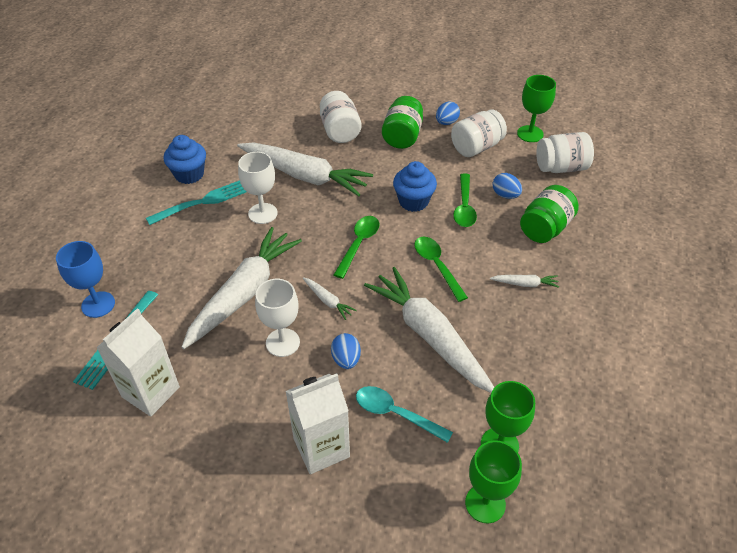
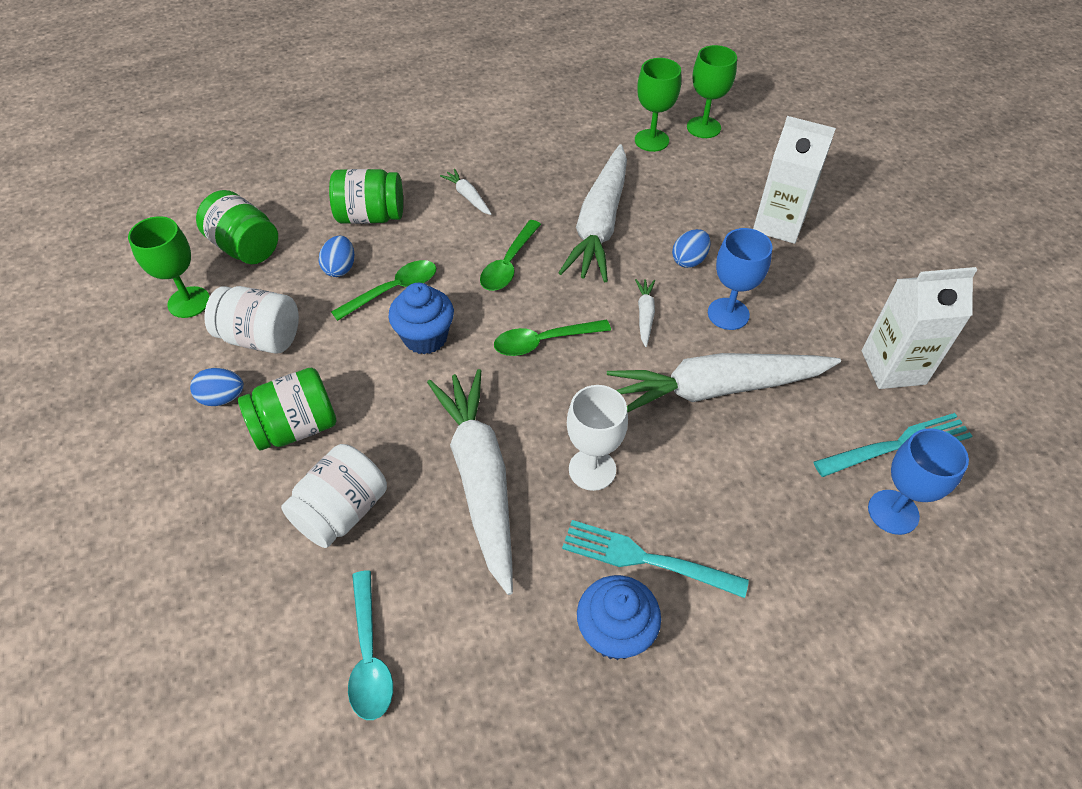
camera: 130 degrees left, 5 degrees up
(282, 342) = (728, 314): white goblet -> blue goblet
(396, 414) = (697, 202): turquoise spoon -> turquoise spoon (369, 655)
(561, 167) = (245, 247): white jar -> green jar

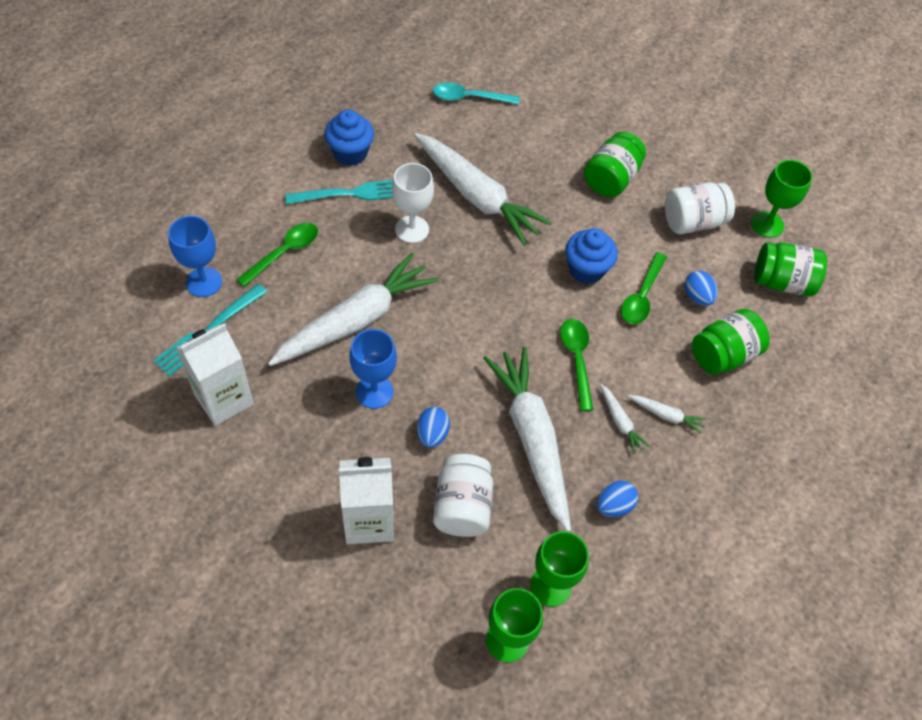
camera: 145 degrees right, 5 degrees up
(222, 398) = (672, 176): blue egg -> blue egg (614, 506)
(342, 511) = (541, 149): white jar -> white jar (462, 506)
(369, 655) = (469, 98): turquoise spoon -> turquoise spoon turned 45 degrees counterclockwise
(544, 342) = (501, 303): green spoon -> green spoon (284, 253)
(645, 315) = (440, 360): white carrot -> white carrot (620, 422)

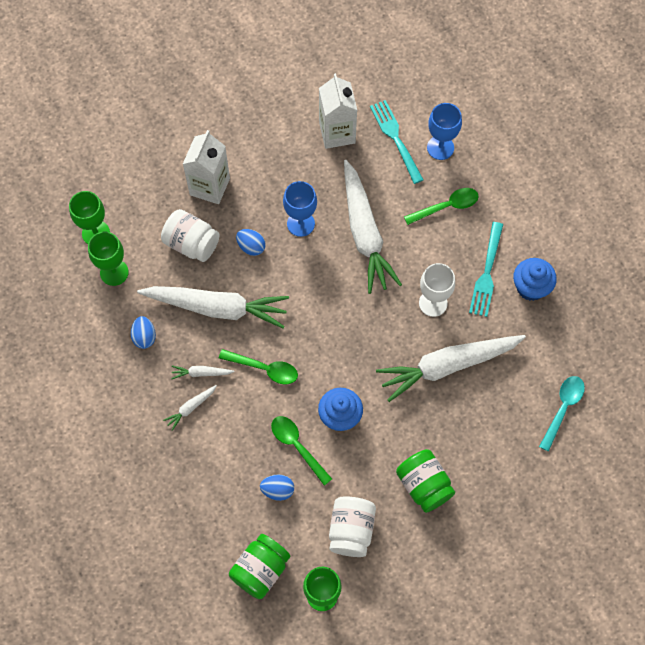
camera: 120 degrees right, 10 degrees up
(284, 253) = (446, 207): green spoon -> green spoon turned 90 degrees counterclockwise
(723, 355) = (218, 479): green jar -> none

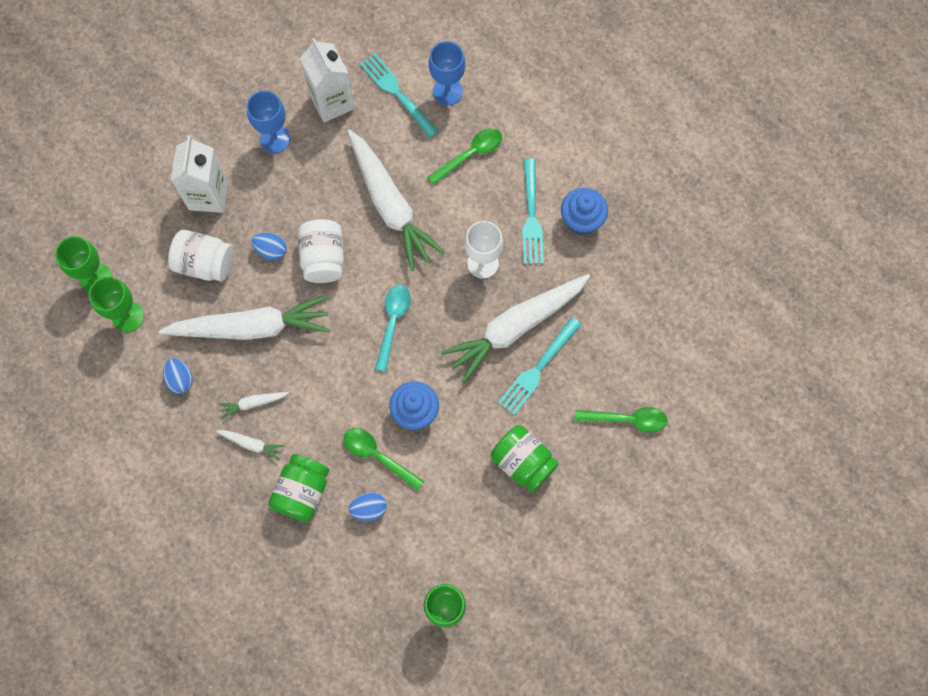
camera: 15 degrees left, 5 degrees up
(191, 408) = (252, 444): white carrot -> white carrot turned 105 degrees counterclockwise
(260, 570) = (373, 600): green jar -> green jar (302, 492)
(264, 368) = (320, 381): green spoon -> green spoon (626, 419)
(300, 224) = (318, 212): blue goblet -> blue goblet (275, 139)
(351, 530) = (458, 531): white jar -> white jar (323, 258)
(458, 407) = (538, 368): none -> turquoise fork
(562, 409) = (647, 342): turquoise spoon -> turquoise spoon (393, 323)

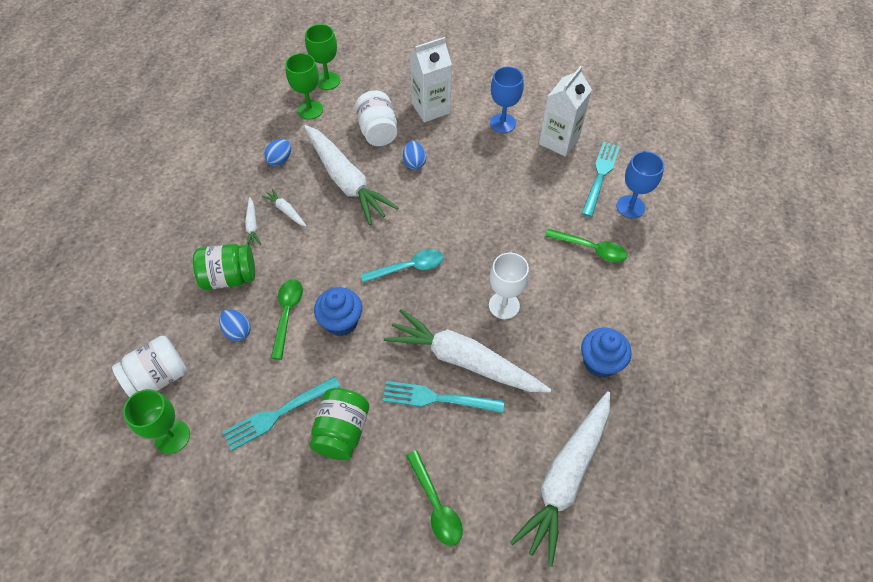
camera: 60 degrees right, 15 degrees down
(323, 258) = (431, 196): white jar -> white jar (158, 377)
(390, 205) = (505, 217): white carrot -> white carrot (565, 478)
(531, 216) = (573, 321): turquoise fork -> turquoise fork (278, 414)

